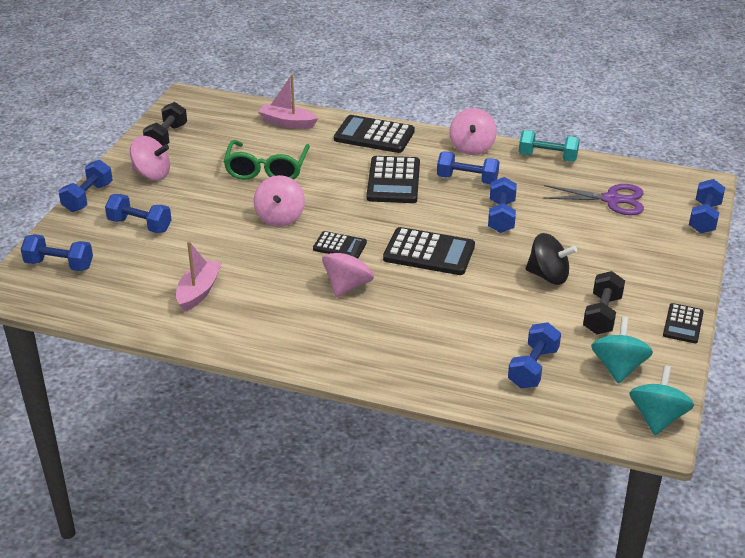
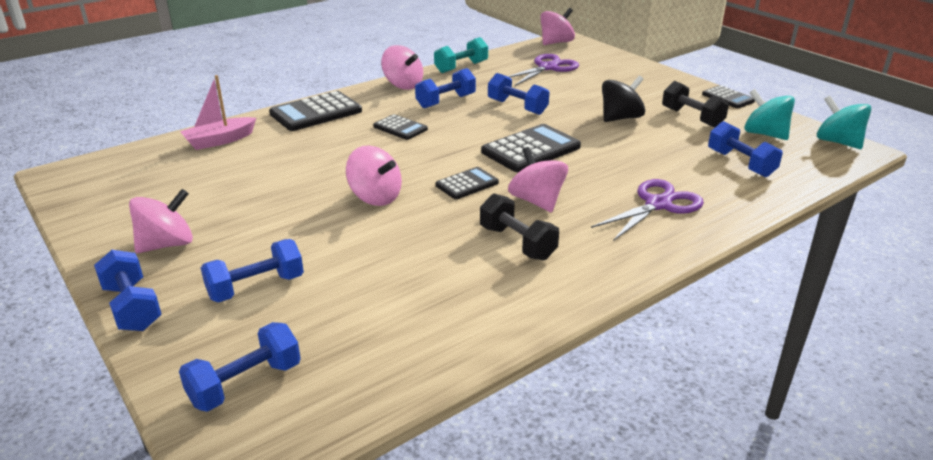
camera: 55 degrees left, 5 degrees down
(166, 137) = (112, 211): black dumbbell -> black dumbbell (517, 243)
(198, 291) = (444, 290): pink boat -> none
(266, 170) = (280, 177): green glasses -> none
(393, 181) = (400, 128): black calculator -> black calculator, size x0.58
(405, 344) = (658, 204): none -> purple scissors
(684, 181) = (556, 42): none -> pink spinning top
(704, 218) = (607, 52): blue dumbbell -> none

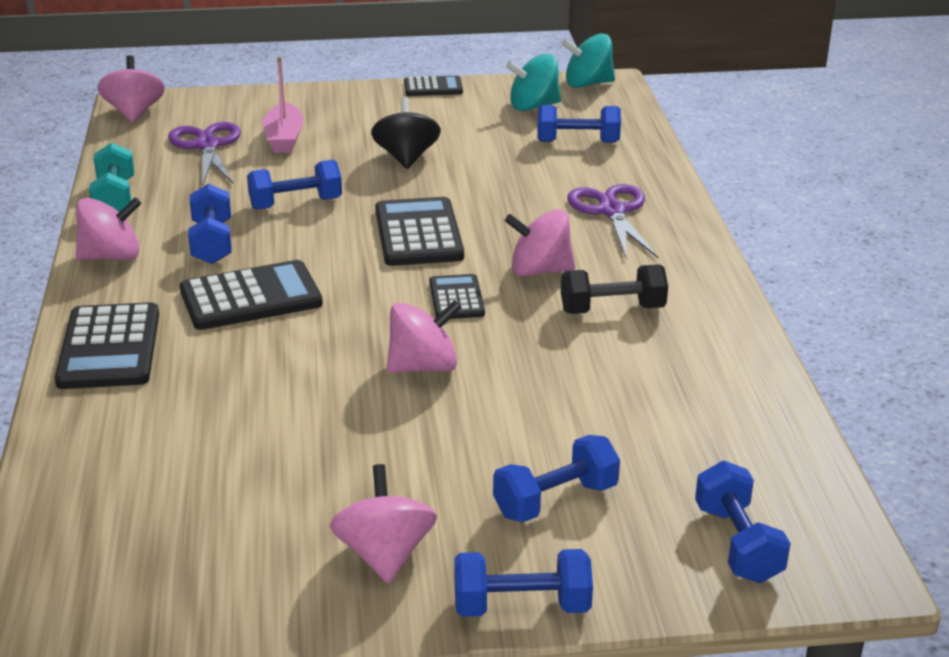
camera: 60 degrees left, 0 degrees up
(220, 141) = (99, 453): pink boat -> pink boat (284, 138)
(256, 287) = (555, 500): blue dumbbell -> blue dumbbell turned 60 degrees clockwise
(400, 128) = (251, 297): black calculator -> black calculator, size x1.72
(692, 118) = (454, 123): black dumbbell -> none

